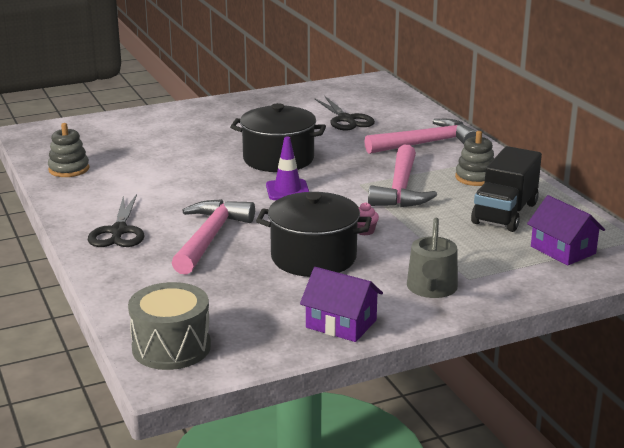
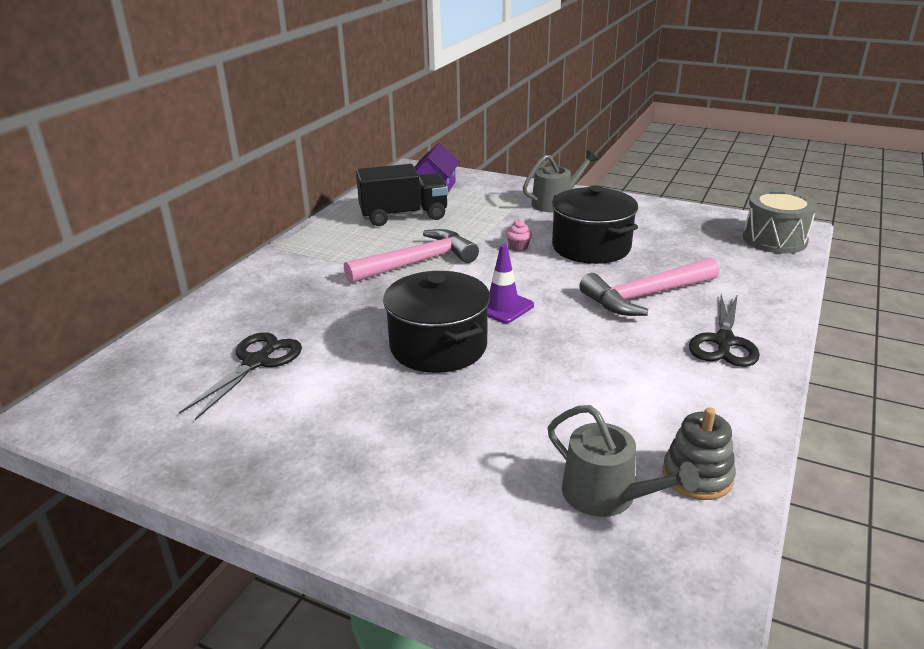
camera: 130 degrees left, 5 degrees up
(102, 149) = (607, 495): none -> grey watering can
(119, 231) = (724, 342): black scissors -> black scissors turned 150 degrees clockwise
(341, 324) = (645, 210): purple house -> none
(426, 143) = (285, 290): pink hammer -> none
(475, 178) = (346, 244): grey stacking toy -> none

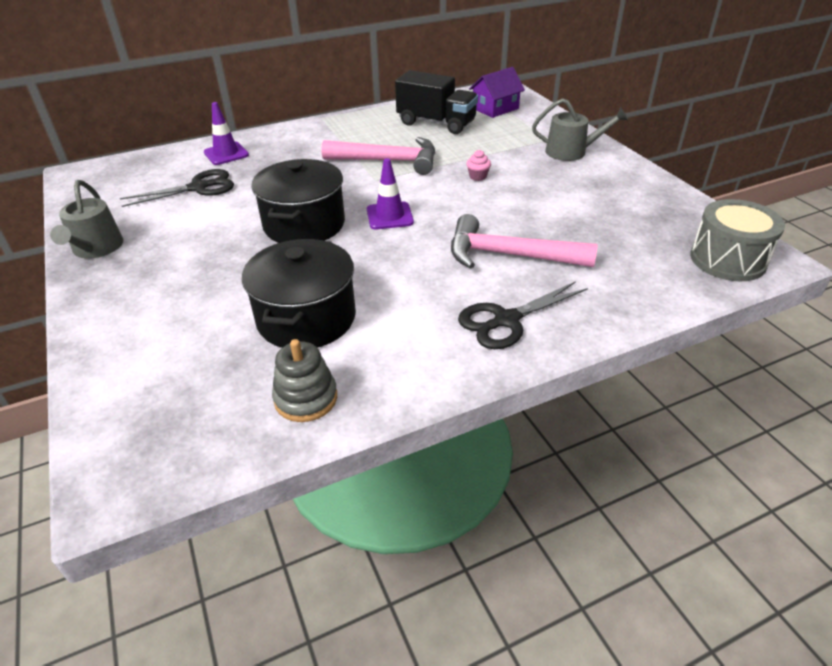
camera: 40 degrees right, 10 degrees up
(226, 318) = (226, 154): none -> purple traffic cone
(591, 247) = (535, 198): black pot -> black pot (306, 318)
(607, 495) = (233, 373): grey watering can -> grey watering can (96, 248)

